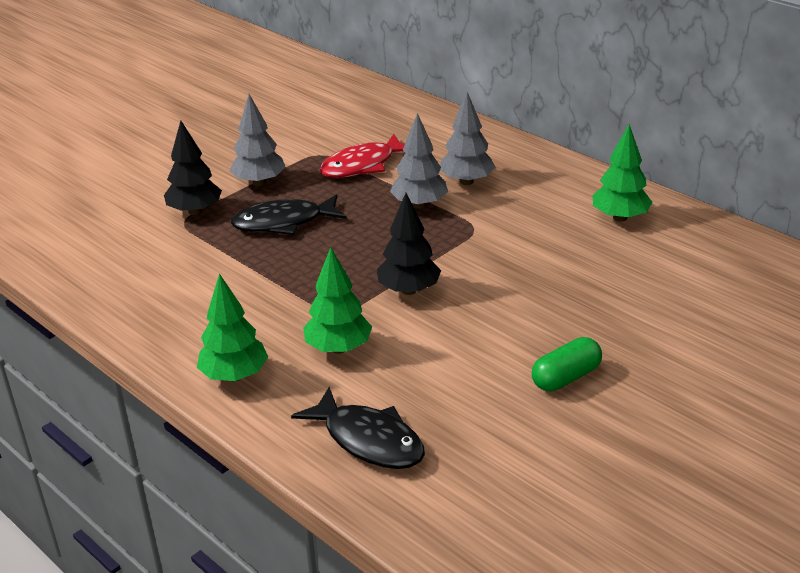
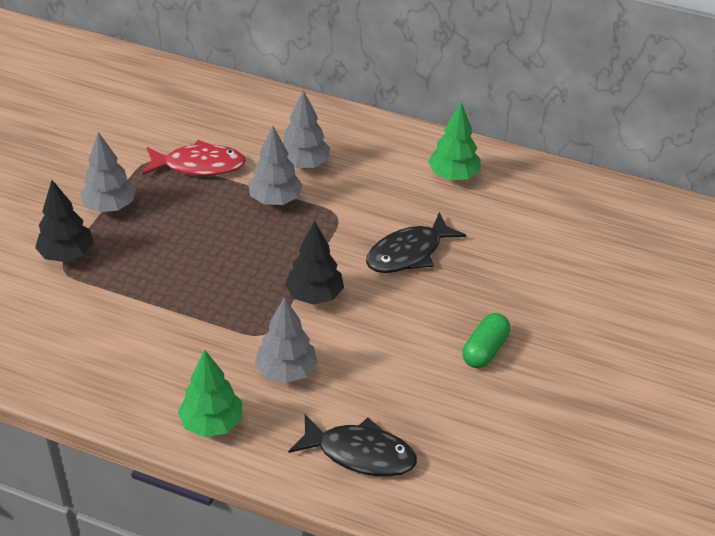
camera: 25 degrees left, 10 degrees up
(284, 223) = (161, 248): black fish -> black fish (409, 253)
(338, 348) = (286, 371): green tree -> grey tree
(363, 165) = (199, 165): red fish -> red fish turned 120 degrees counterclockwise

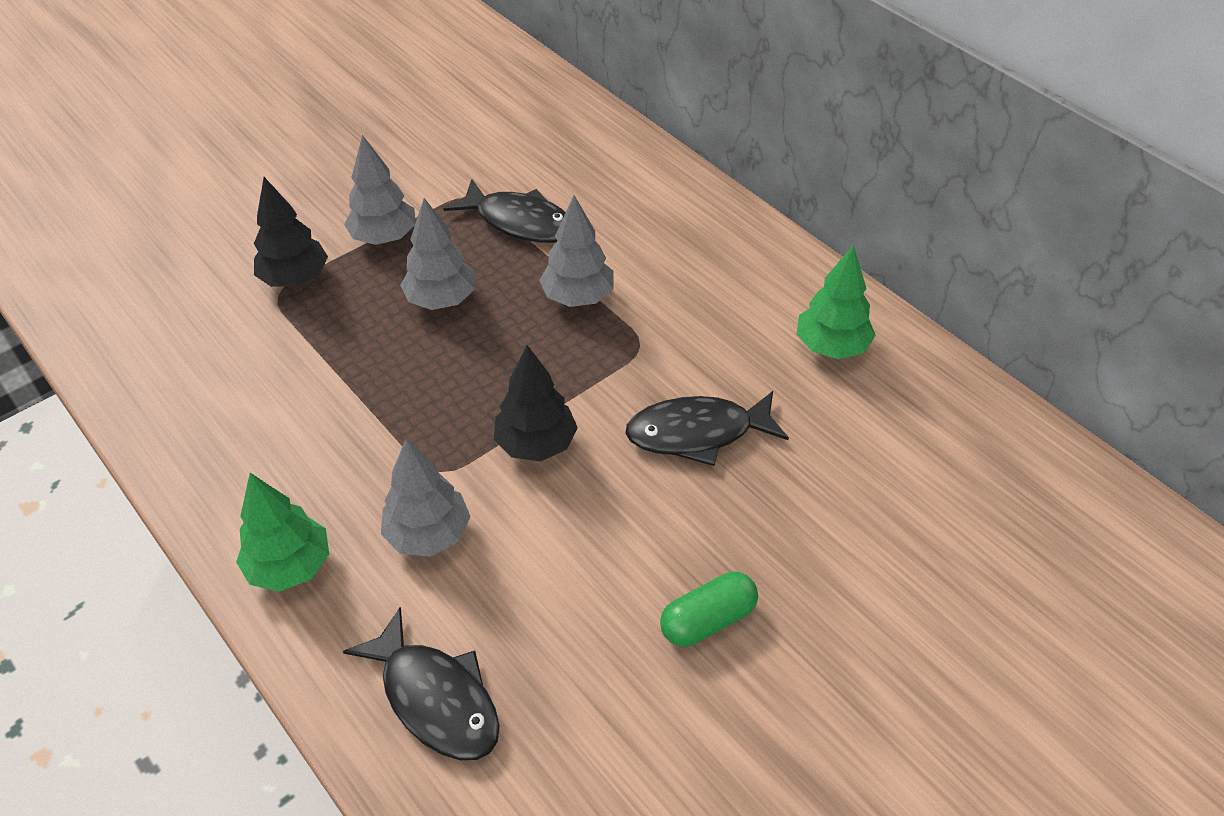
camera: 30 degrees right, 5 degrees up
(199, 165) = (519, 222): red fish -> black fish
(304, 164) = (646, 263): grey tree -> grey tree (441, 300)

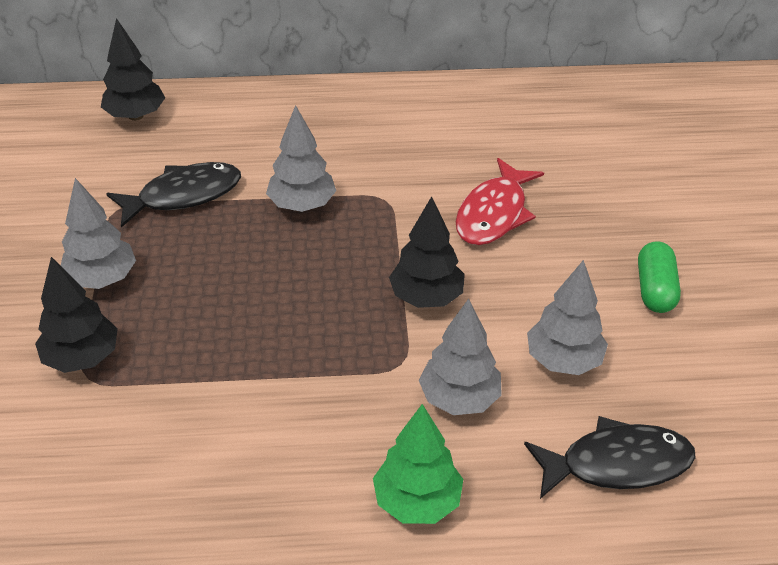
camera: 55 degrees left, 5 degrees down
(441, 300) = (218, 278): grey tree -> grey tree (563, 360)
(588, 137) = (135, 116): none -> black tree
(698, 433) = (494, 213): black fish -> red fish
(831, 347) = (478, 118): green tree -> none

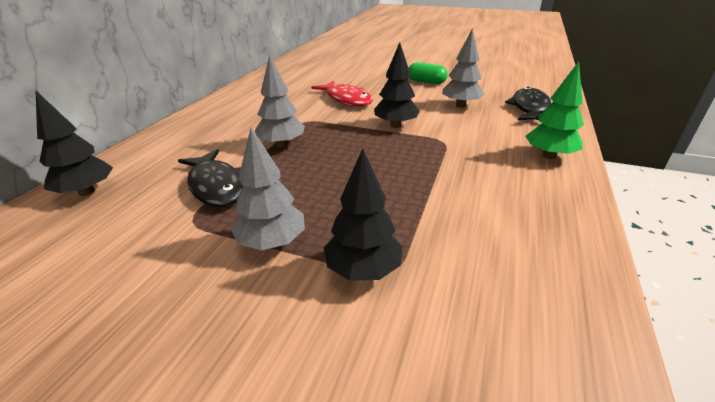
camera: 65 degrees left, 10 degrees down
(183, 195) = (216, 186): black fish -> black fish turned 150 degrees clockwise
(459, 399) = (476, 131): grey tree -> none

